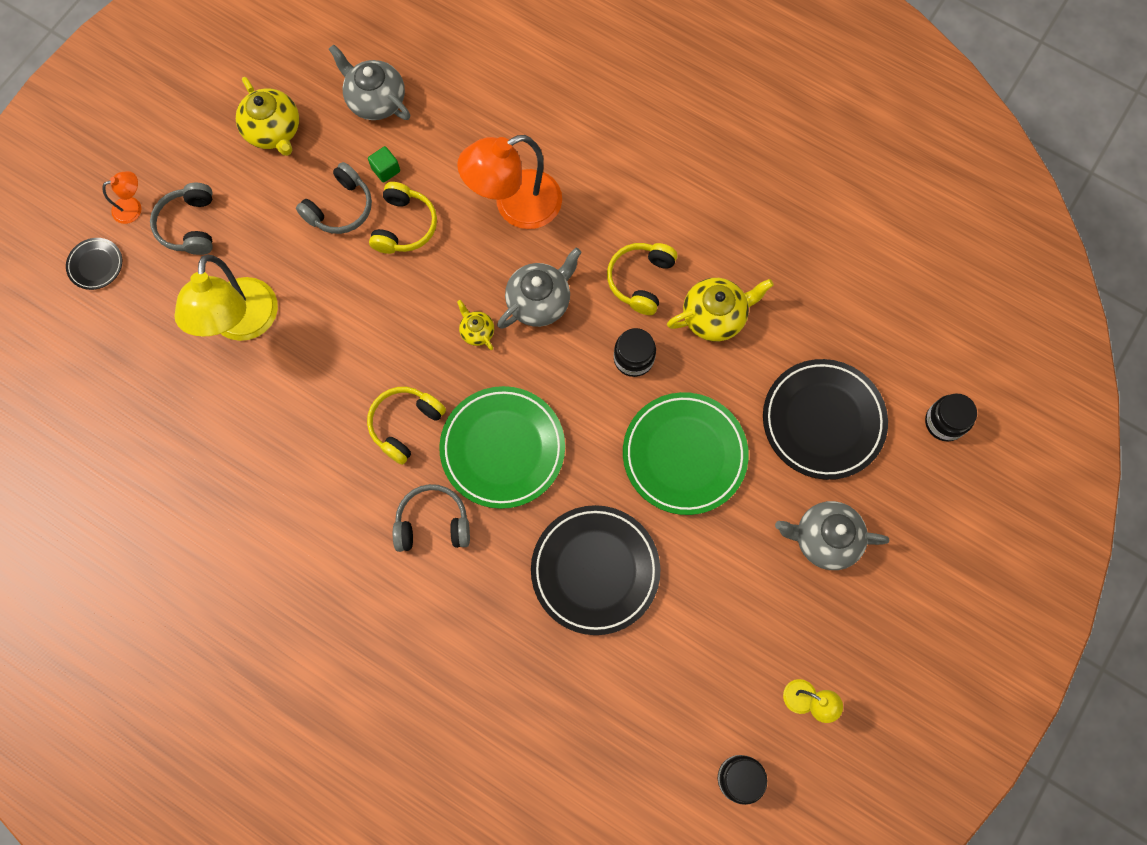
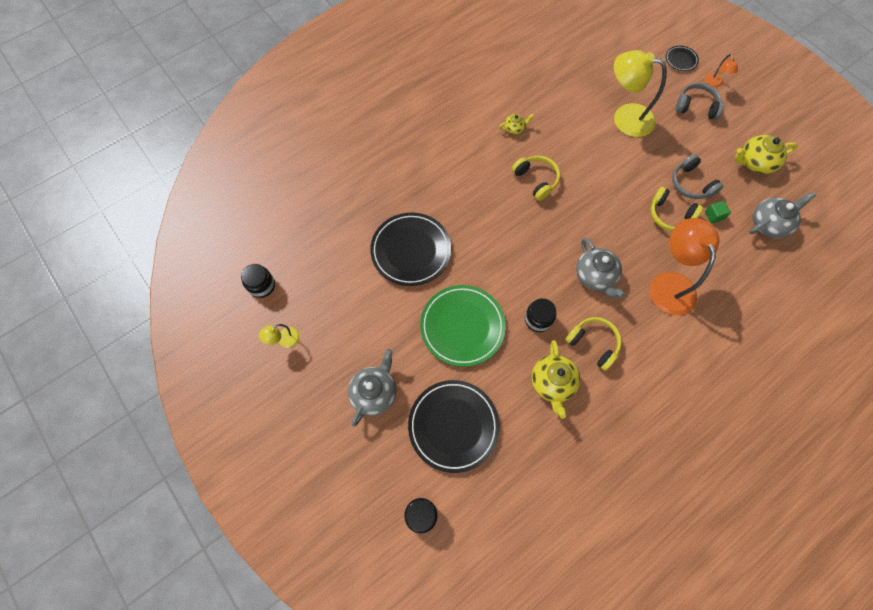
camera: 110 degrees right, 5 degrees down
(433, 523) = (472, 177): grey headphones -> none
(477, 331) = (584, 234): yellow teapot -> yellow teapot (514, 128)
(503, 449) = (503, 225): green plate -> none

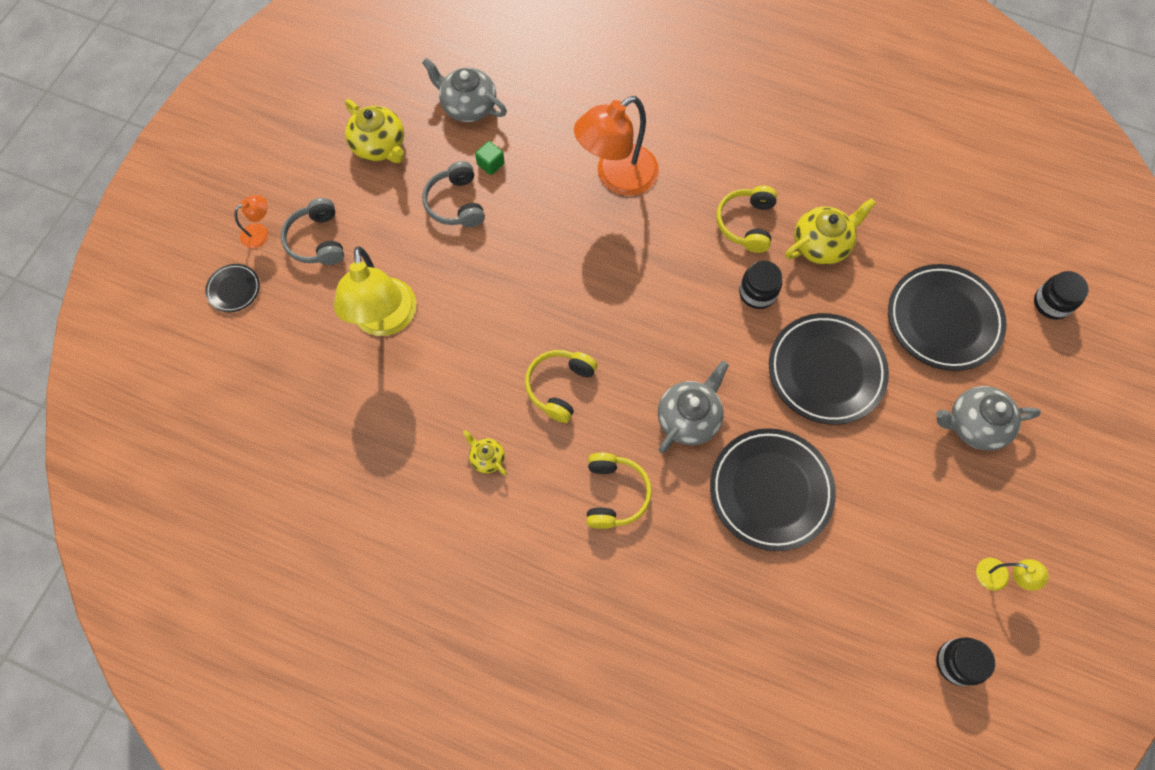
camera: 120 degrees left, 0 degrees up
(462, 326) = (826, 371): green plate -> black plate
(595, 276) = (659, 256): grey teapot -> grey teapot (689, 418)
(669, 215) = (519, 210): yellow headphones -> yellow headphones (614, 494)
(691, 184) = (456, 203): grey headphones -> grey headphones turned 135 degrees clockwise

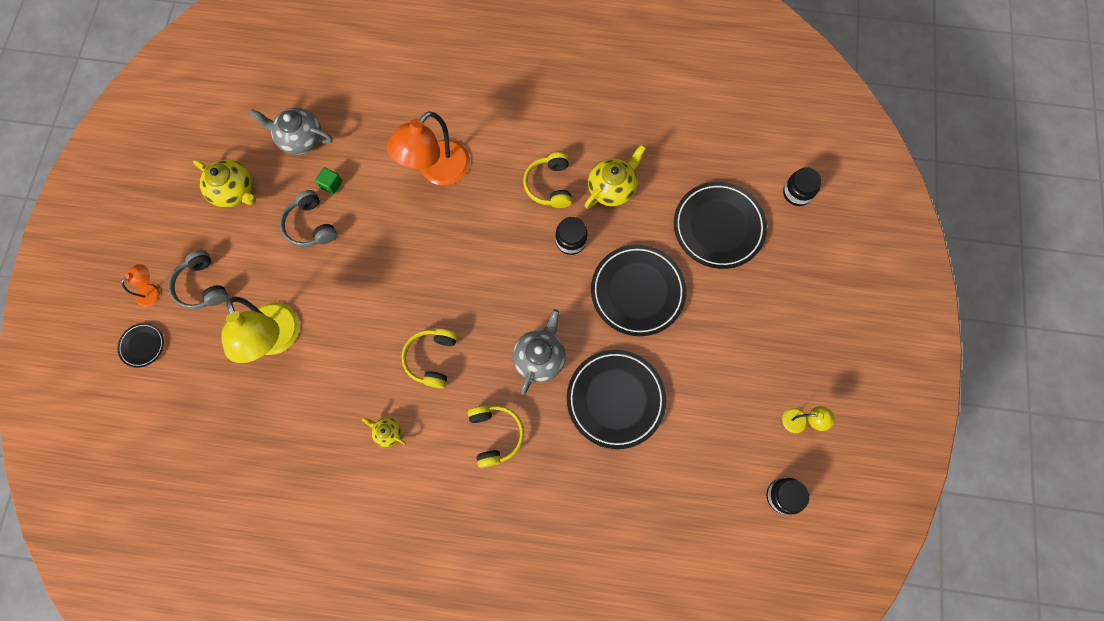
camera: 15 degrees left, 5 degrees up
(974, 425) = (758, 306): grey teapot -> none

